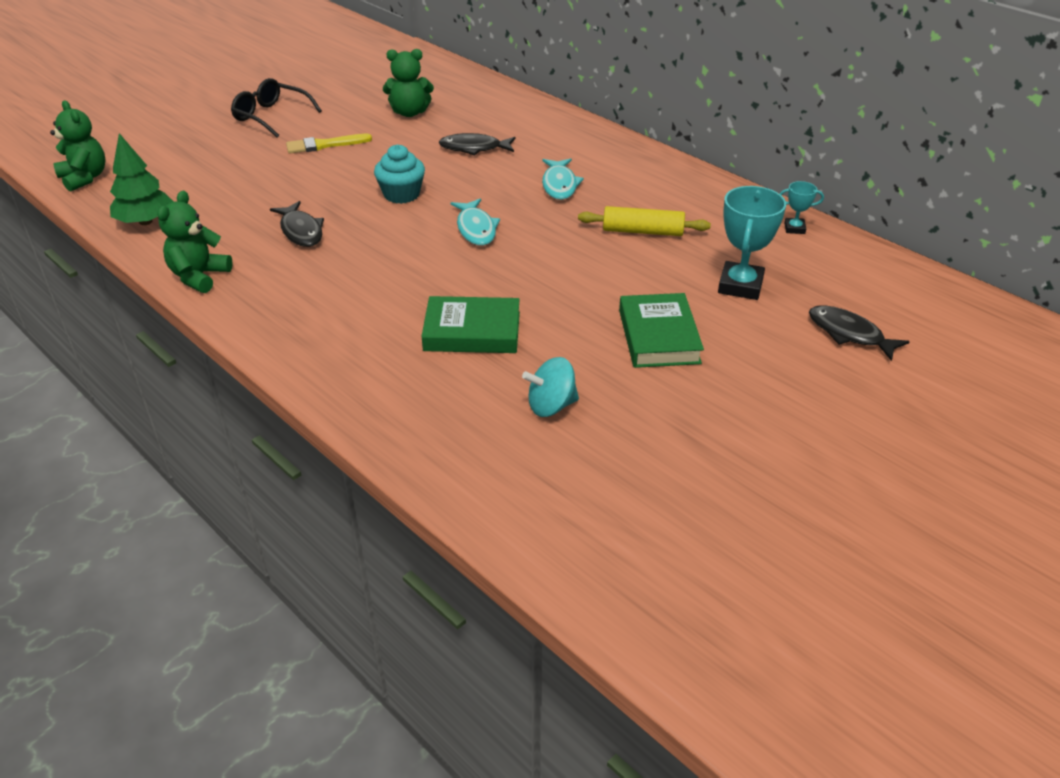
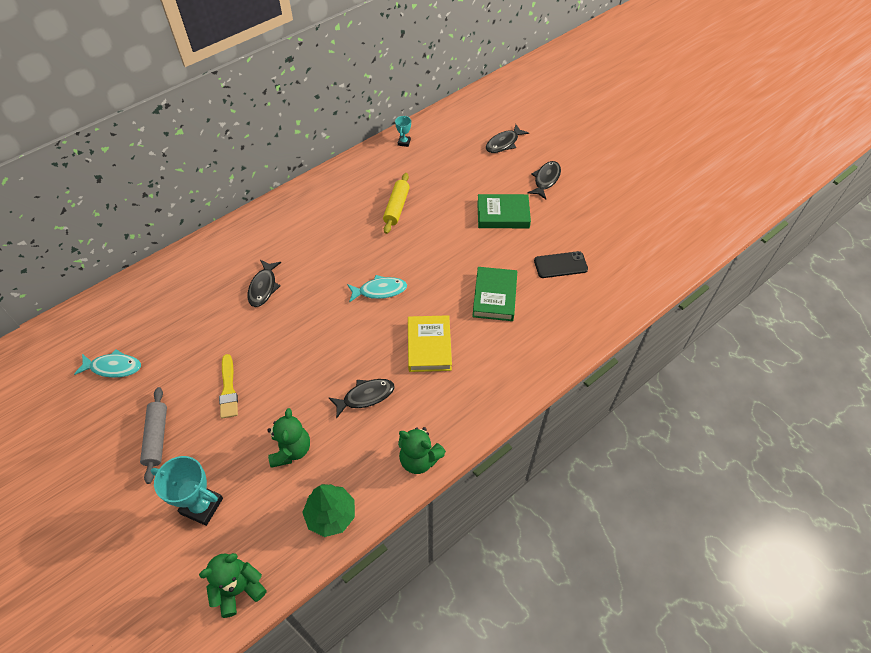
camera: 85 degrees left, 15 degrees up
(271, 116) = (157, 437): black glasses -> grey rolling pin
(377, 275) = (429, 346): none -> yellow book
(401, 194) = (324, 333): turquoise cupcake -> none
(409, 112) = (187, 329): green teddy bear -> green teddy bear (291, 450)
(551, 406) = (560, 265): turquoise spinning top -> black phone
(559, 185) = (330, 242): turquoise fish -> turquoise fish (113, 367)
(740, 286) = (458, 175): turquoise trophy -> turquoise trophy (202, 506)
(770, 388) = (546, 180): none -> black fish

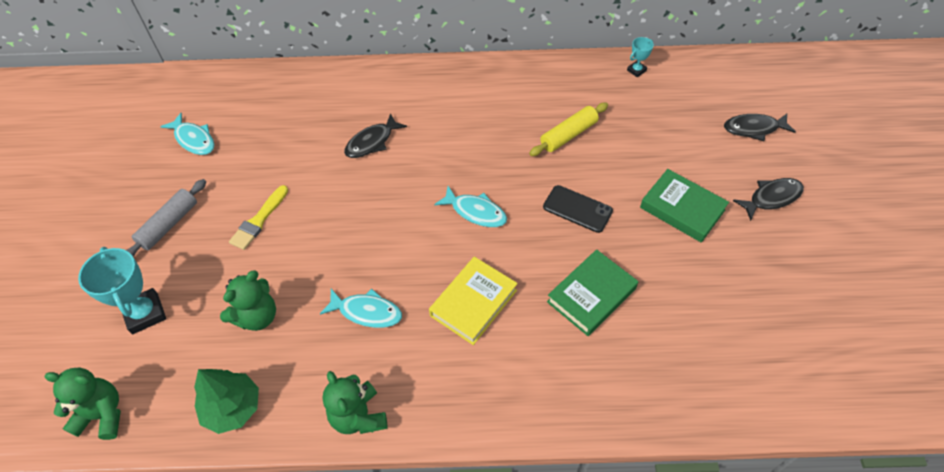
camera: 40 degrees right, 0 degrees up
(365, 396) = (366, 312): black fish -> turquoise fish
(560, 265) = (703, 308): black phone -> black phone (577, 209)

